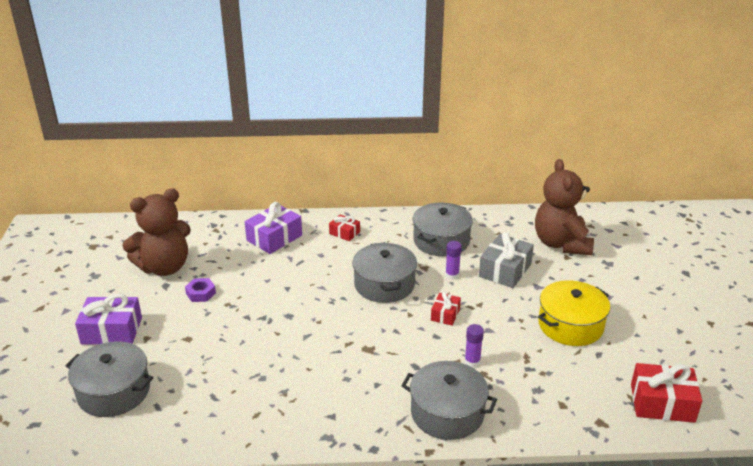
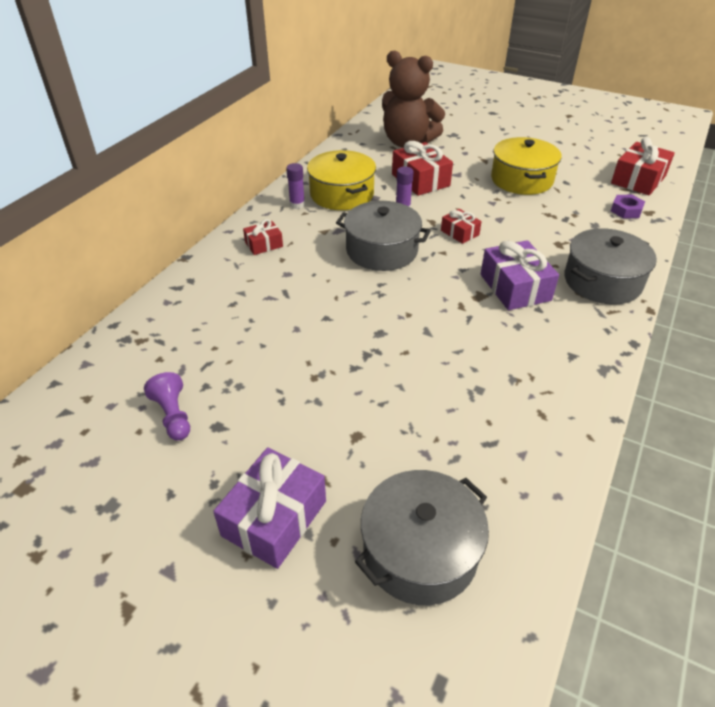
camera: 60 degrees left, 10 degrees up
(164, 267) = (173, 415): brown teddy bear -> purple pawn
(201, 293) = (269, 395): purple nut -> purple nut (626, 210)
(274, 238) = (216, 296): purple gift -> purple gift (515, 287)
(441, 241) = (342, 194): grey pot -> yellow pot
(472, 362) = (539, 243): purple glue stick -> purple glue stick (297, 205)
(505, 270) = (420, 180): grey gift -> red gift

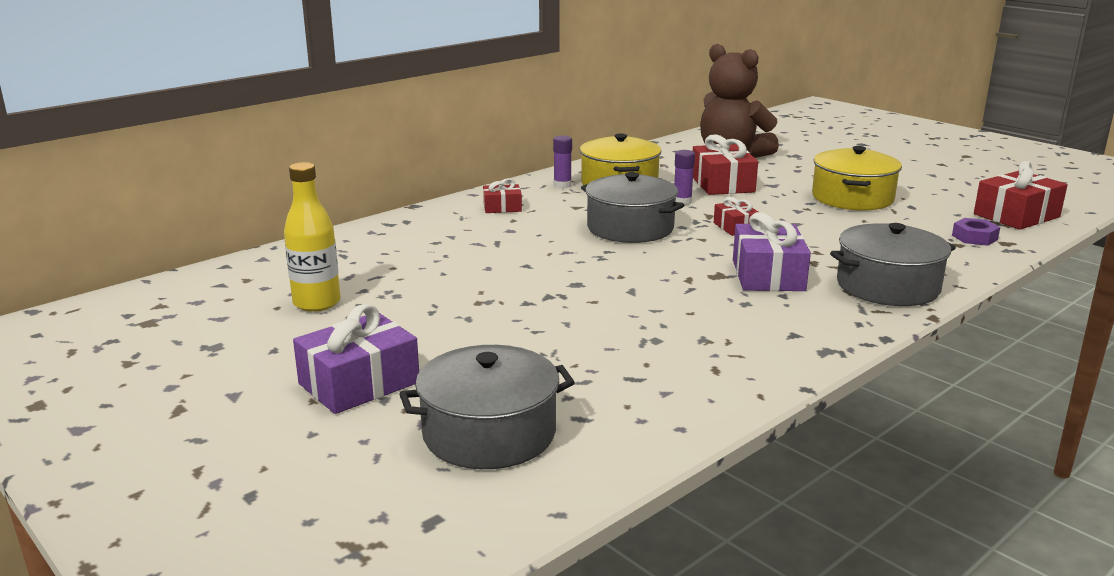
camera: 20 degrees right, 20 degrees down
(173, 415) = (317, 303): purple pawn -> yellow bottle

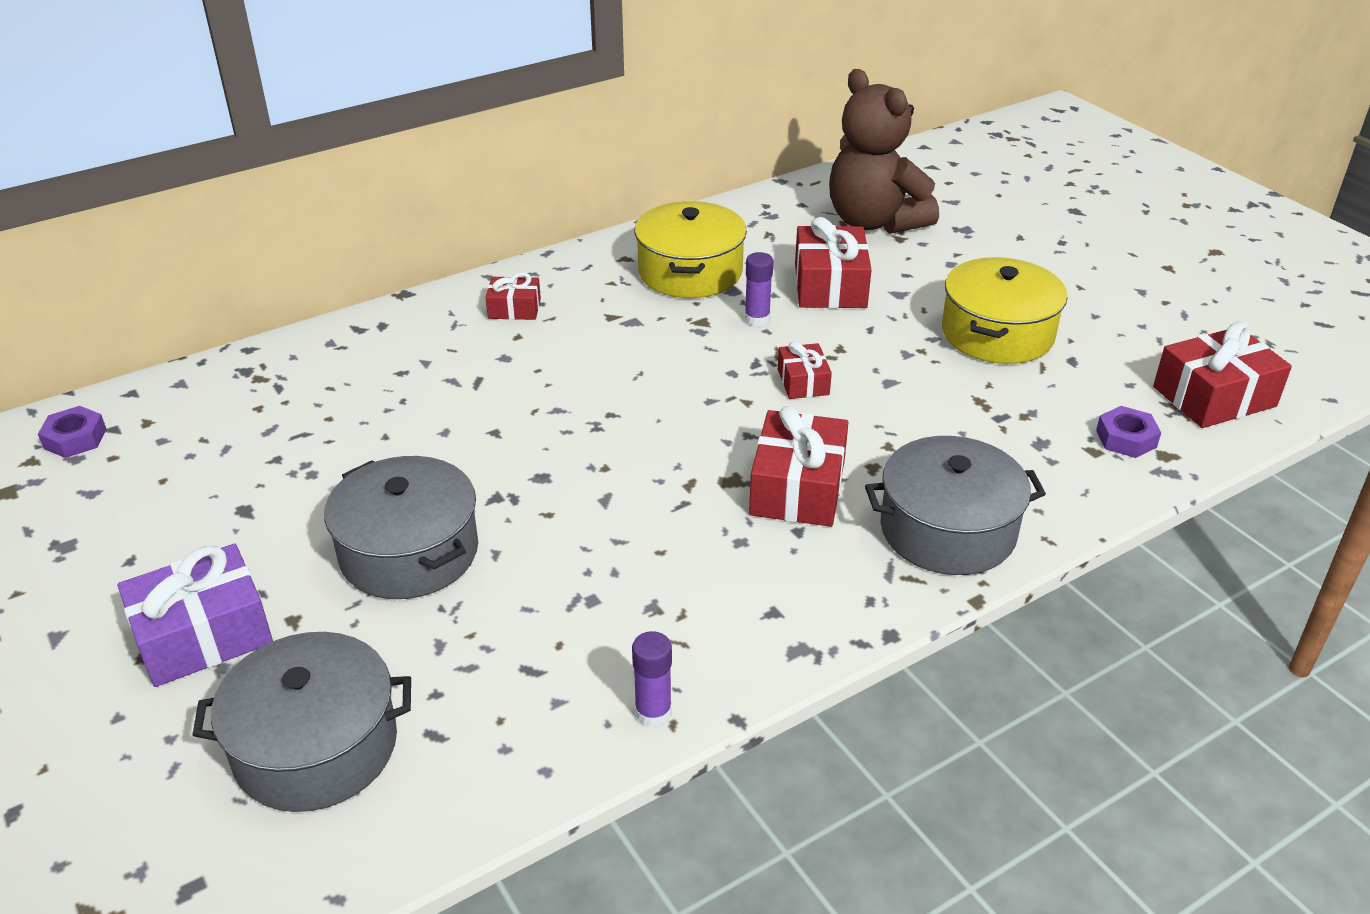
camera: 10 degrees right, 15 degrees up
(191, 291) = (75, 438): none -> purple nut
(317, 303) = (211, 478): yellow bottle -> none
(562, 185) = (613, 268): purple glue stick -> purple glue stick (653, 712)
(630, 228) = (661, 369): grey pot -> grey pot (409, 552)
(768, 275) = (797, 488): purple gift -> red gift

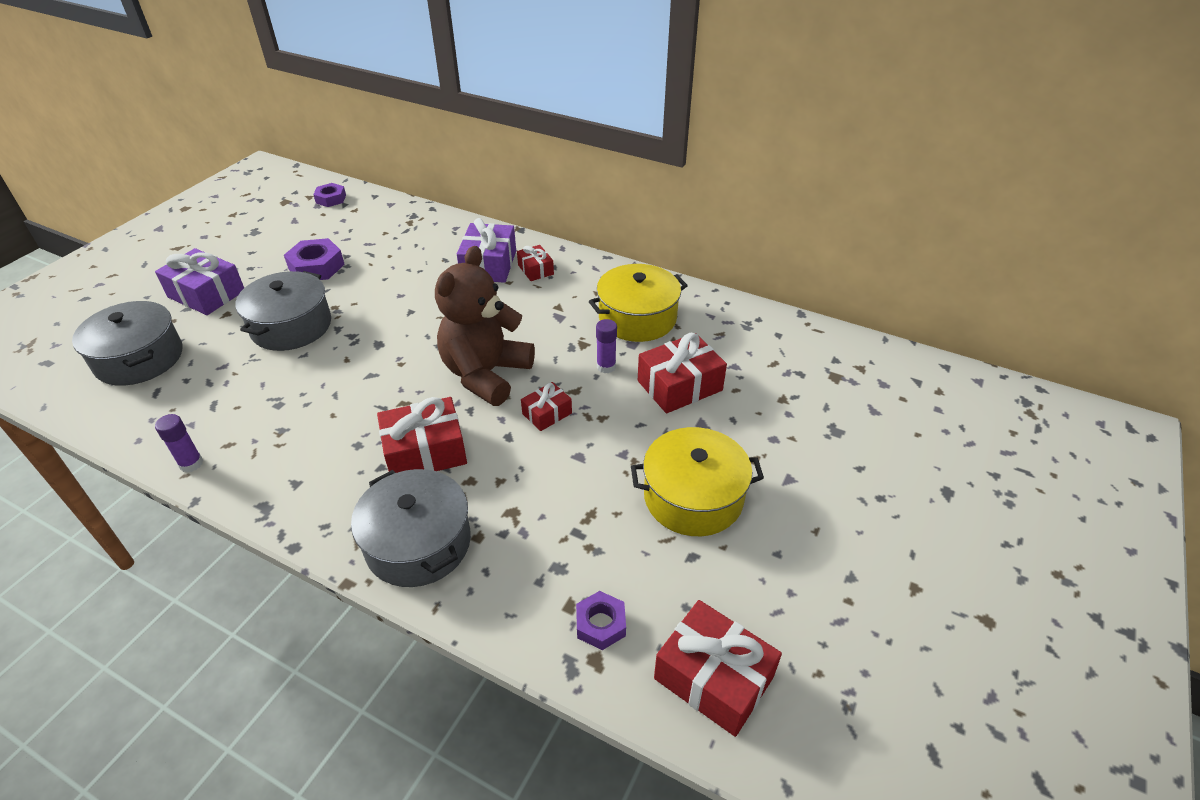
camera: 60 degrees right, 5 degrees up
(270, 495) = (316, 267): none -> purple nut
(460, 340) = (489, 265): none -> purple gift
(874, 222) = (792, 378): brown teddy bear -> brown teddy bear (486, 374)

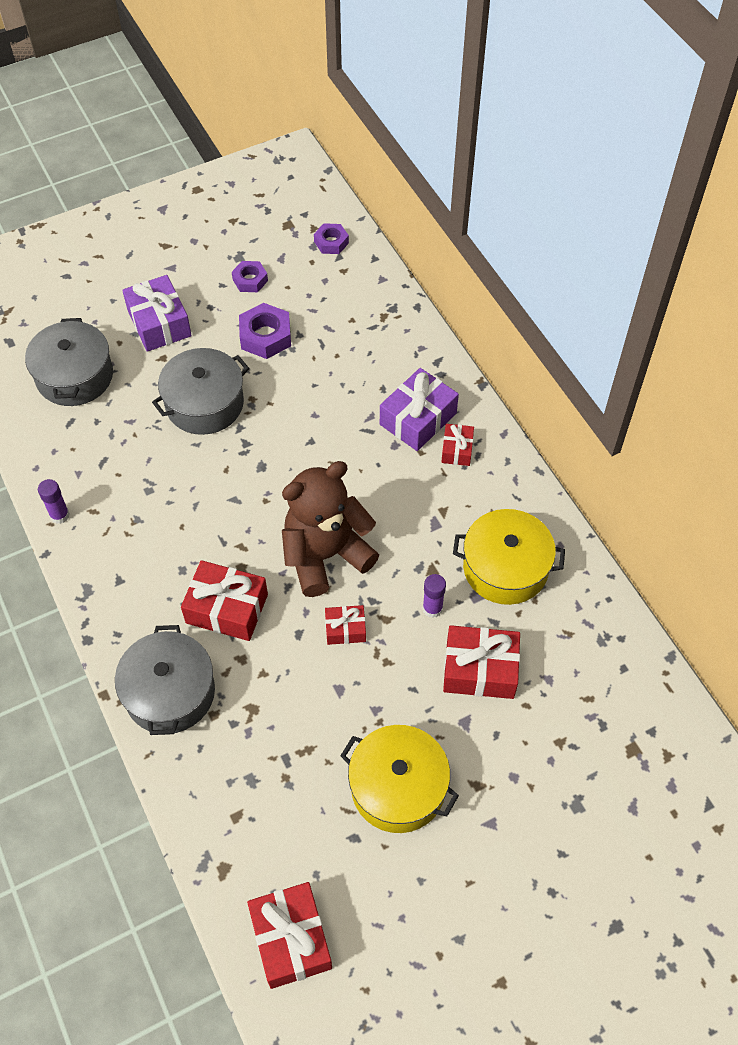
camera: 35 degrees right, 15 degrees up
(600, 624) = (246, 845): purple nut -> purple nut (250, 280)

